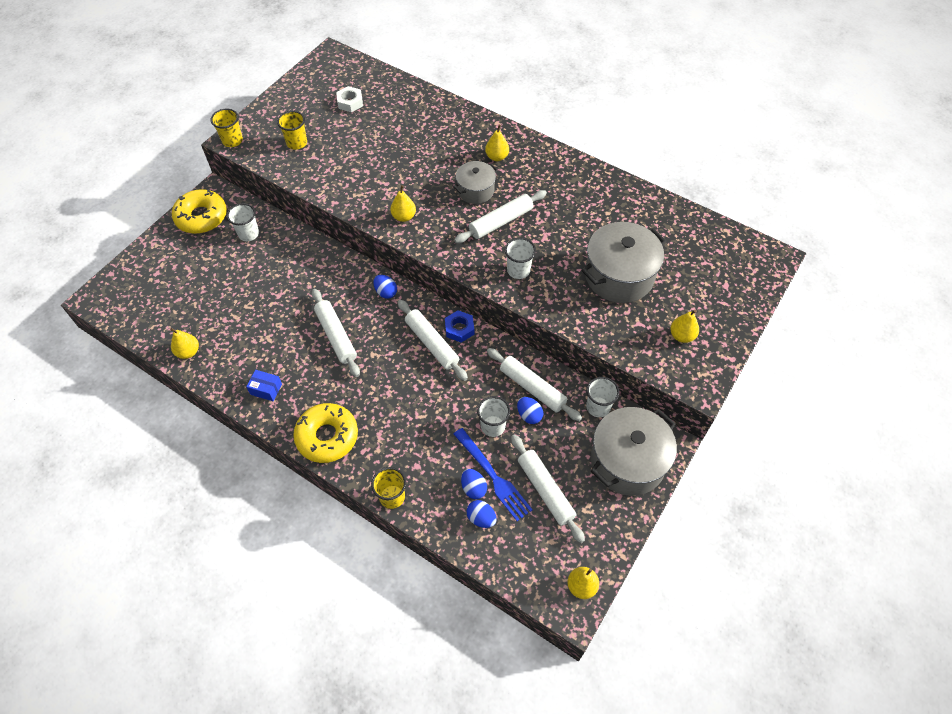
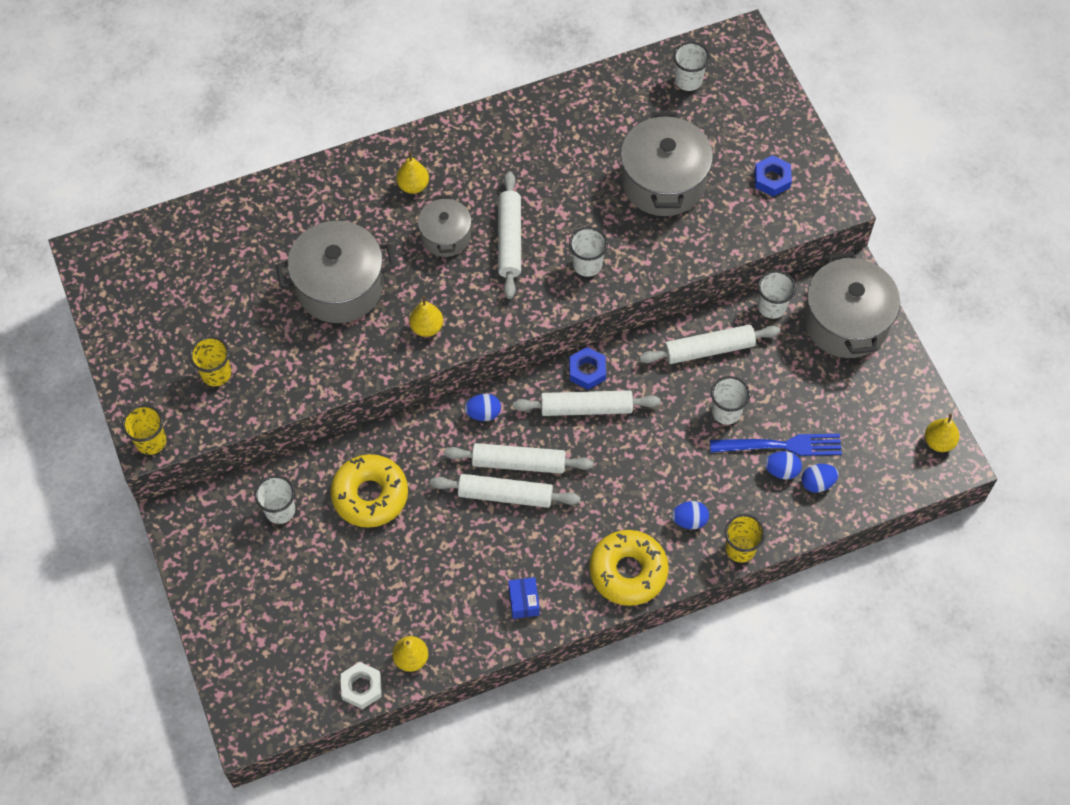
camera: 55 degrees left, 5 degrees up
(201, 217) = (208, 549): yellow donut -> yellow donut (370, 495)
(266, 389) = (523, 601): blue box -> blue box turned 60 degrees counterclockwise
(350, 102) = (195, 280): white nut -> white nut (361, 687)
(398, 163) = (339, 286): none -> grey pot
(529, 415) = (737, 372): blue egg -> blue egg (689, 520)
(545, 490) = (827, 410): white rolling pin -> white rolling pin (518, 463)
(681, 336) = (772, 179): yellow pear -> blue nut
(709, 246) = (688, 80): none -> white cup

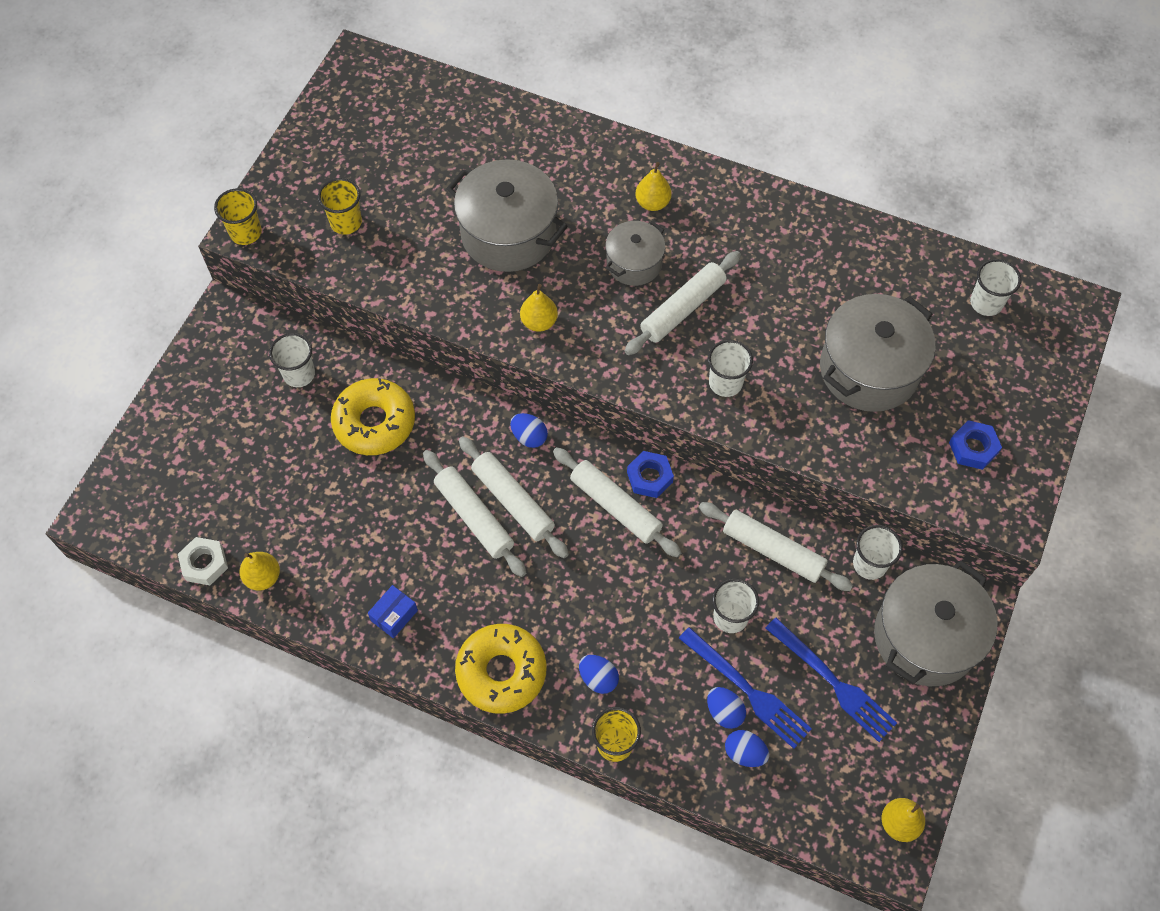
camera: 45 degrees right, 0 degrees up
(823, 396) = (833, 682): none -> blue fork

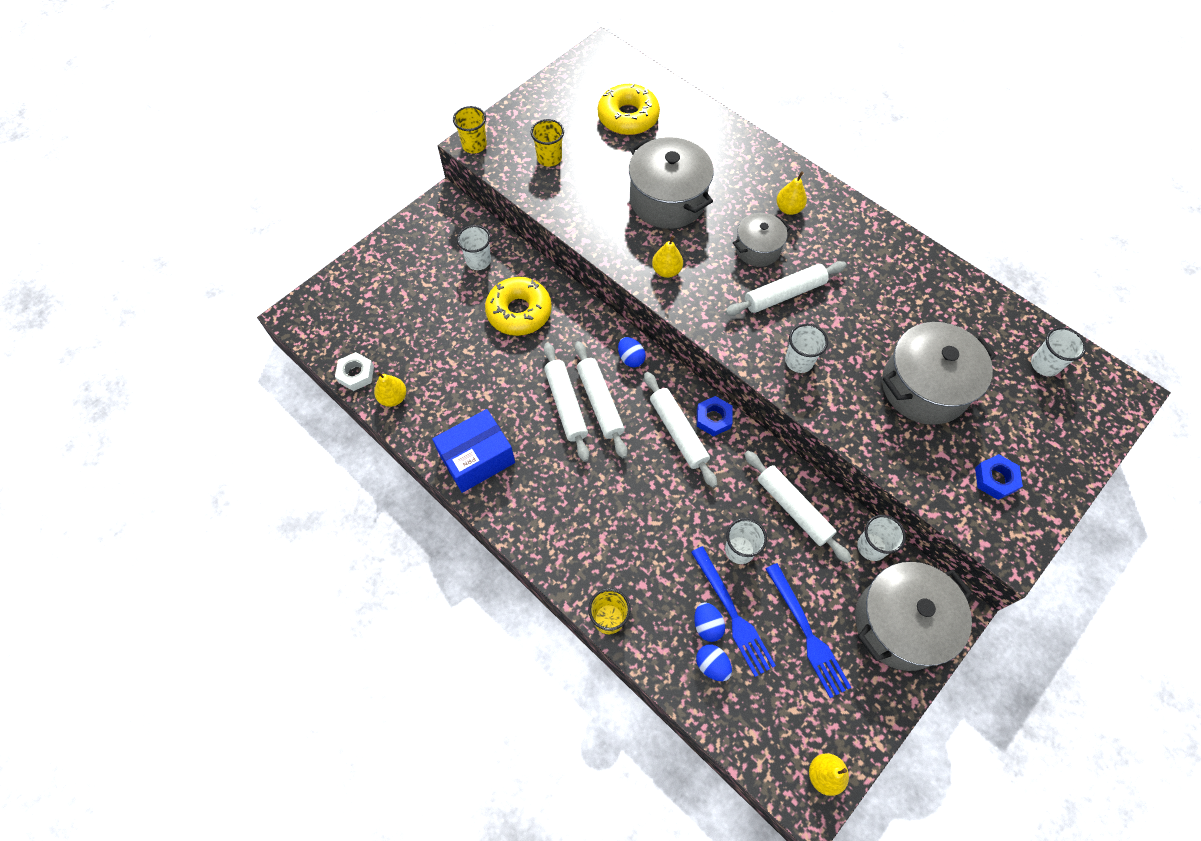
camera: 20 degrees right, 0 degrees up
(394, 615) = (477, 458): blue box -> blue box, size x2.00
(501, 672) = (541, 530): yellow donut -> yellow donut (628, 117)
(598, 678) = (615, 561): blue egg -> none

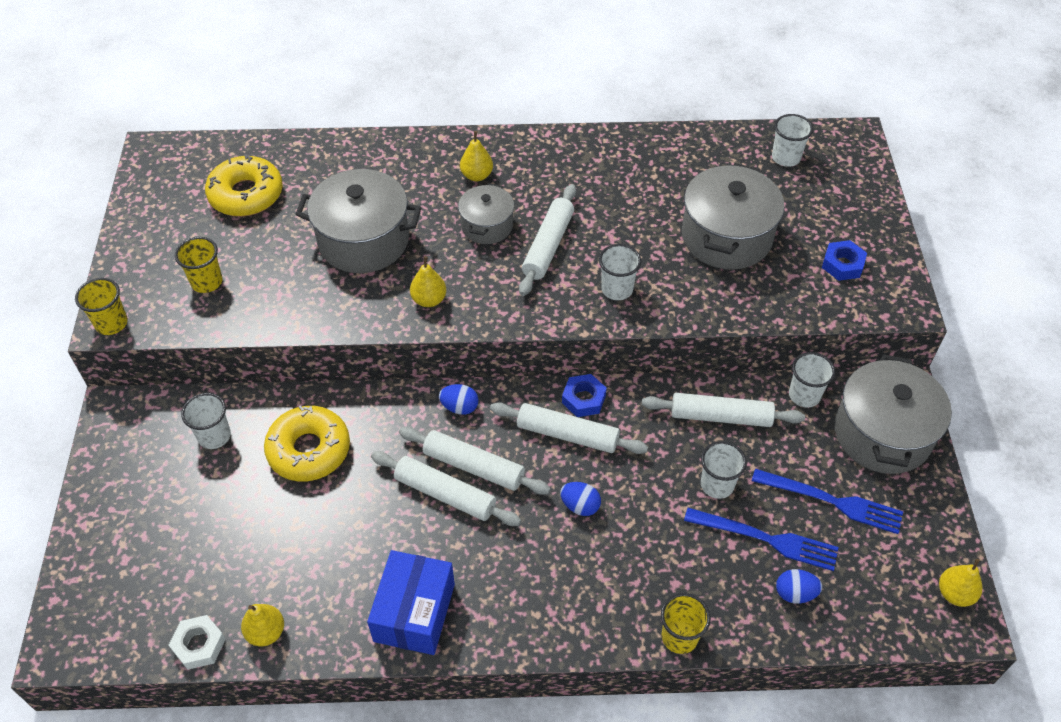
camera: 45 degrees left, 10 degrees down
(707, 625) = (758, 566): blue egg -> blue egg (580, 506)

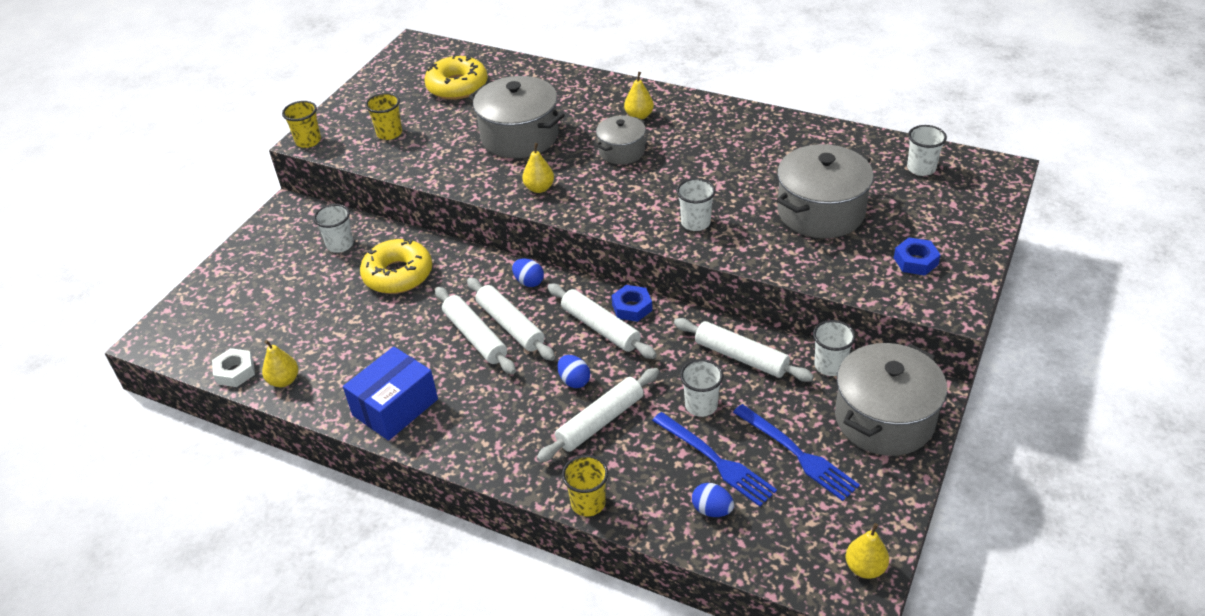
camera: 30 degrees right, 10 degrees down
(548, 246) = (661, 178): white rolling pin -> white rolling pin (600, 421)

